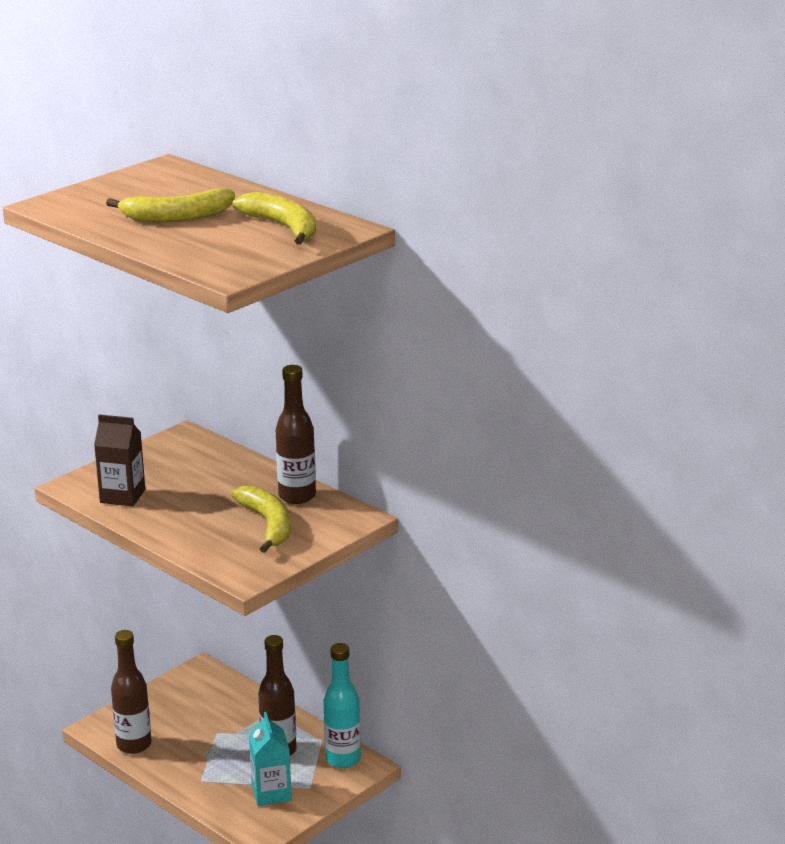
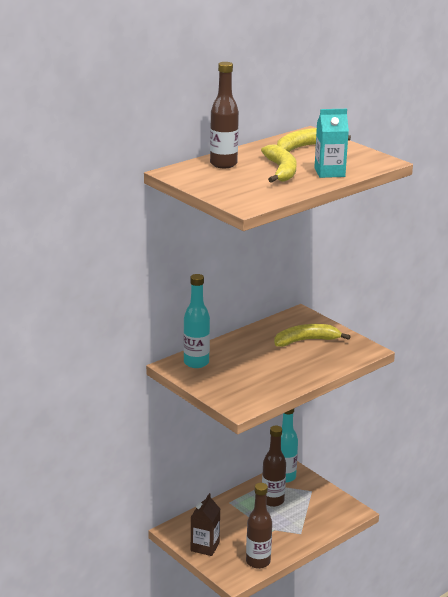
camera: 85 degrees left, 0 degrees up
(122, 496) = (260, 389): brown carton -> brown carton (205, 547)
(193, 449) = (196, 363): none -> turquoise bottle
(271, 793) = (316, 505): turquoise carton -> turquoise carton (329, 172)
(297, 496) = (270, 330): brown bottle -> brown bottle (223, 164)

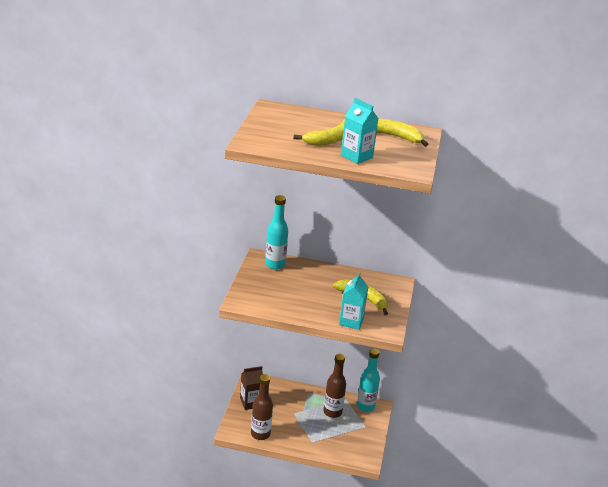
camera: 50 degrees right, 5 degrees up
(223, 164) = (311, 118): brown bottle -> none
(335, 361) = (351, 321): none -> turquoise carton

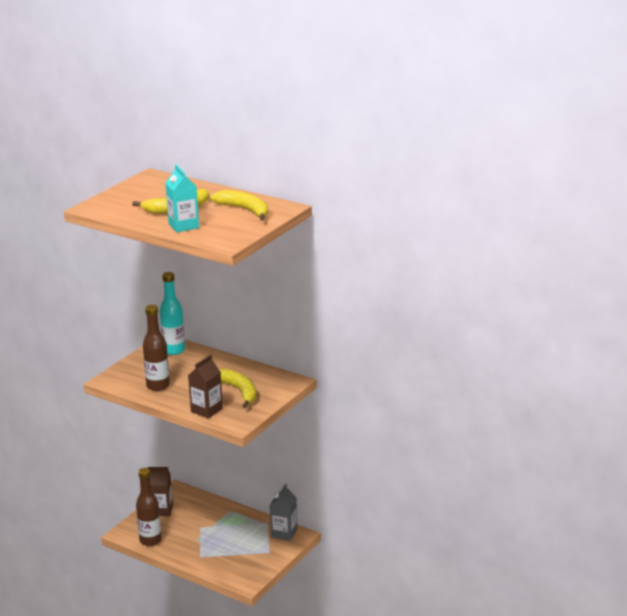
camera: 25 degrees right, 5 degrees down
(332, 412) = (243, 533): brown bottle -> brown bottle (158, 386)
(351, 321) = (206, 410): turquoise carton -> brown carton
(365, 406) = (284, 533): turquoise bottle -> grey carton

